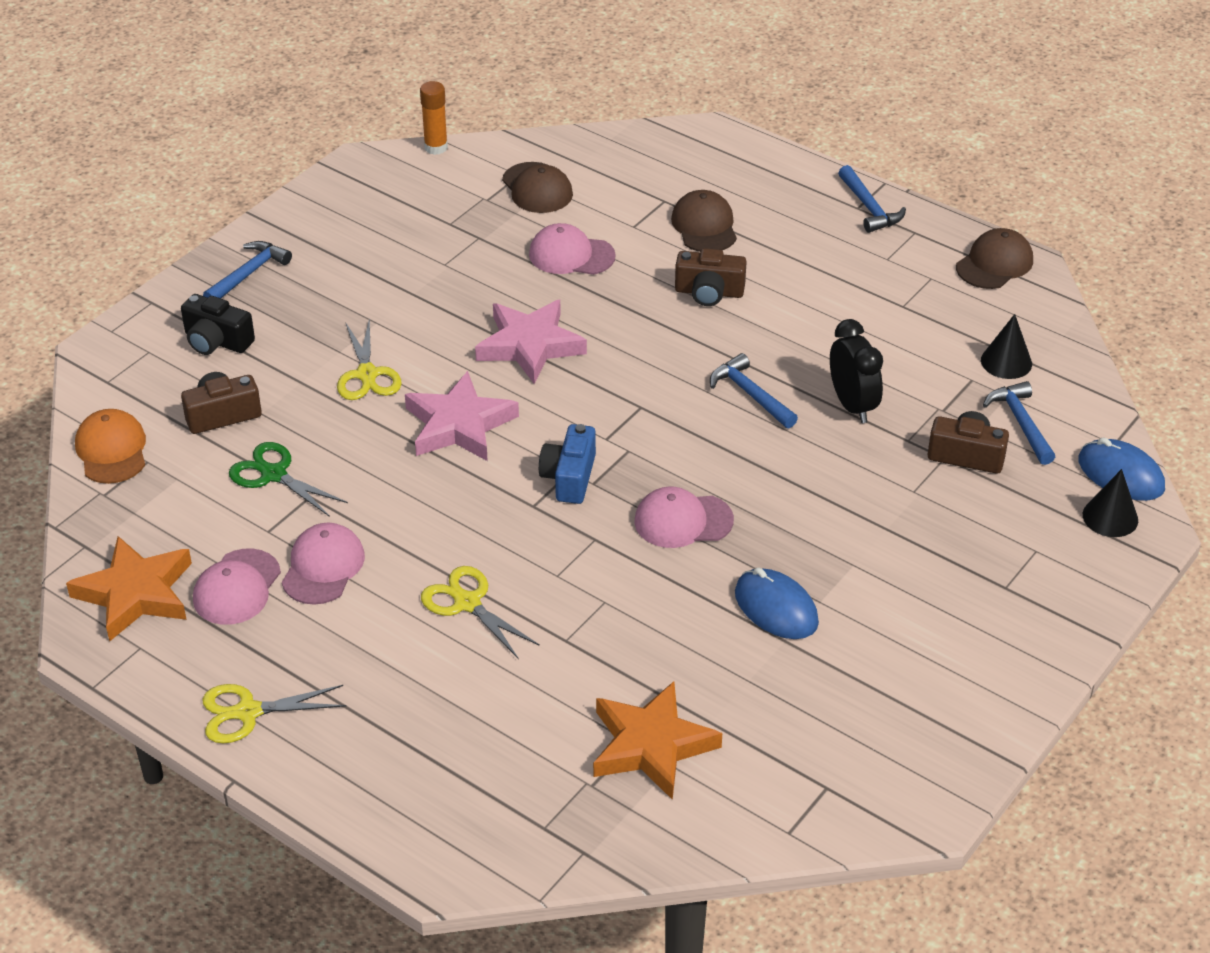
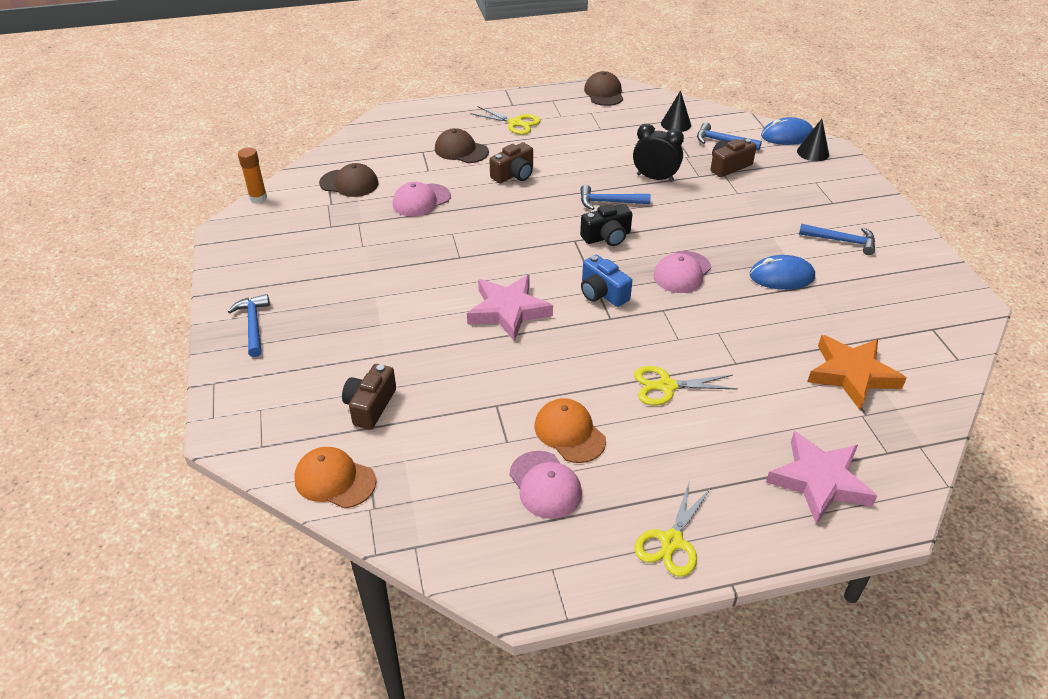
camera: 50 degrees left, 0 degrees up
(135, 593) = (495, 543): orange star -> none
(216, 341) = (296, 372): black camera -> black camera (607, 237)
(273, 475) = (457, 411): green scissors -> none
(323, 567) = (569, 433): pink cap -> orange cap
(367, 374) = (417, 324): yellow scissors -> yellow scissors (515, 123)
(530, 346) = (475, 251): pink star -> pink star (819, 481)
(869, 208) = (517, 102): blue hammer -> blue hammer (842, 241)

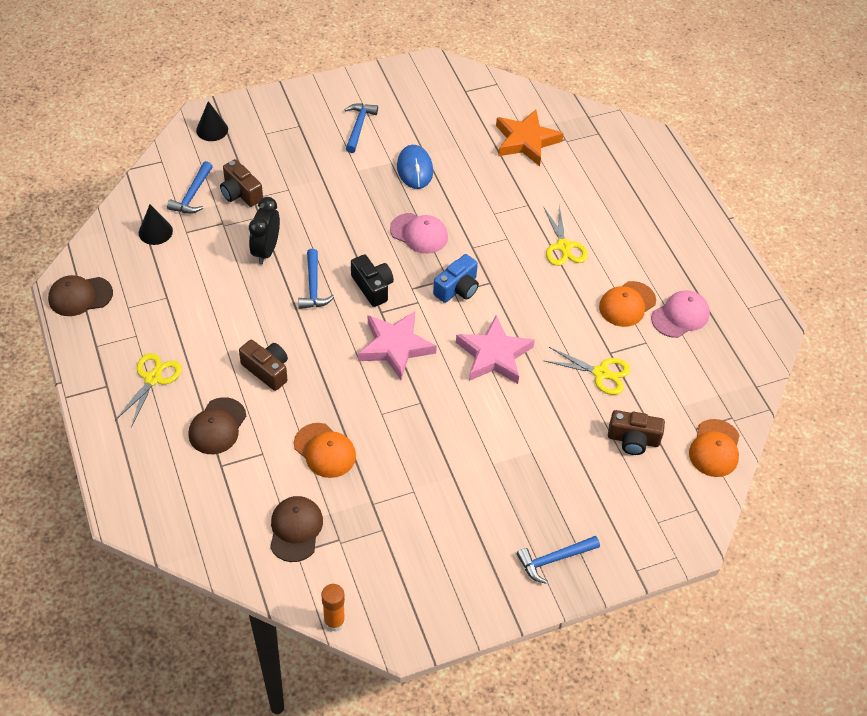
camera: 100 degrees left, 10 degrees up
(421, 200) = (325, 450): pink cap -> orange cap
(672, 541) = (706, 246): yellow scissors -> yellow scissors (601, 373)
(787, 136) = (180, 145): blue mouse -> none
(819, 481) = (633, 169): pink star -> pink star (395, 347)

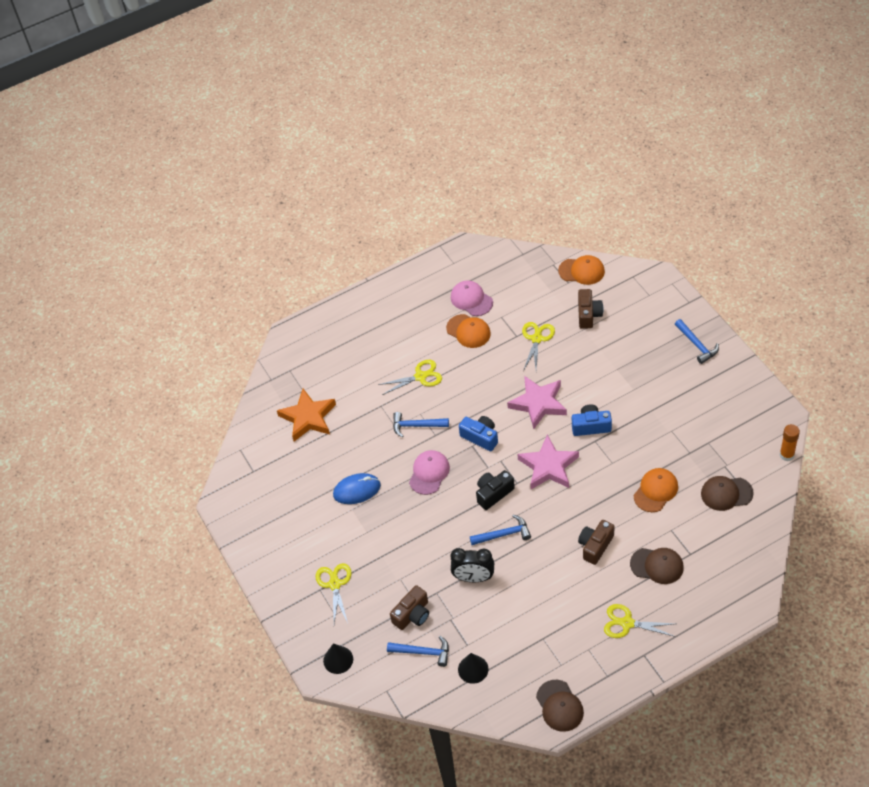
camera: 90 degrees left, 0 degrees up
(301, 137) = (335, 584): none -> yellow scissors
(358, 126) = (312, 542): blue hammer -> blue hammer (416, 426)
(444, 403) = (591, 426): none -> blue camera

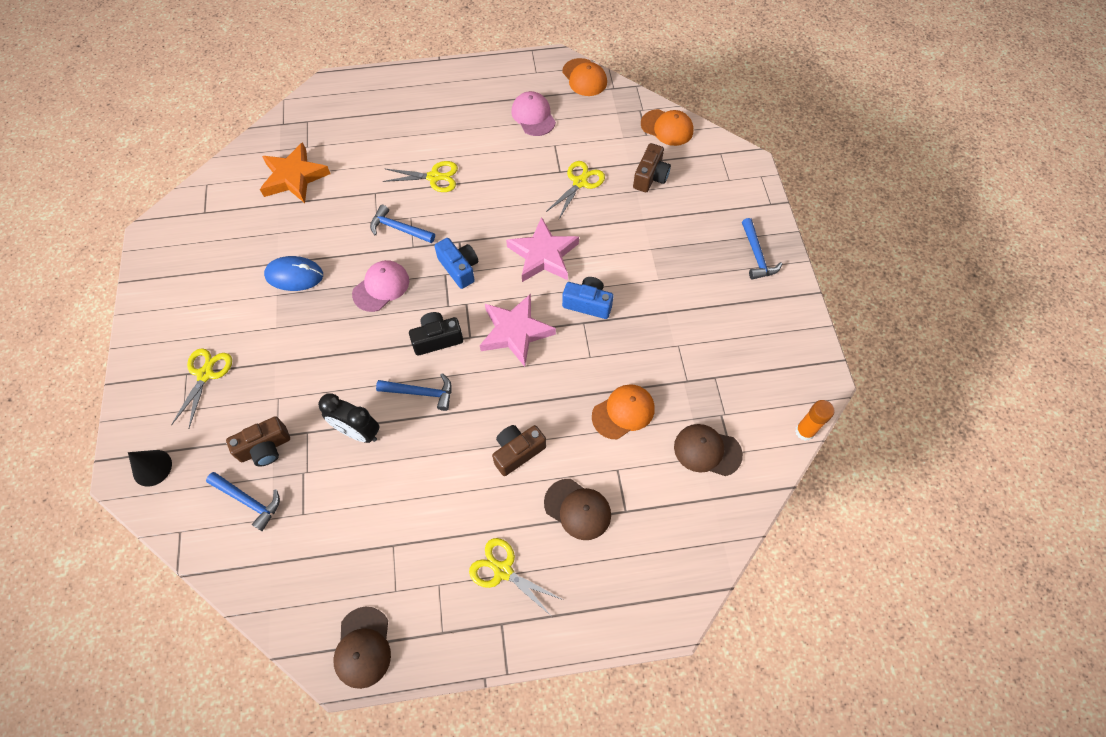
camera: 15 degrees right, 10 degrees up
(468, 331) = (511, 148): orange cap -> orange cap (584, 77)
(473, 669) = (291, 549): black cone -> none

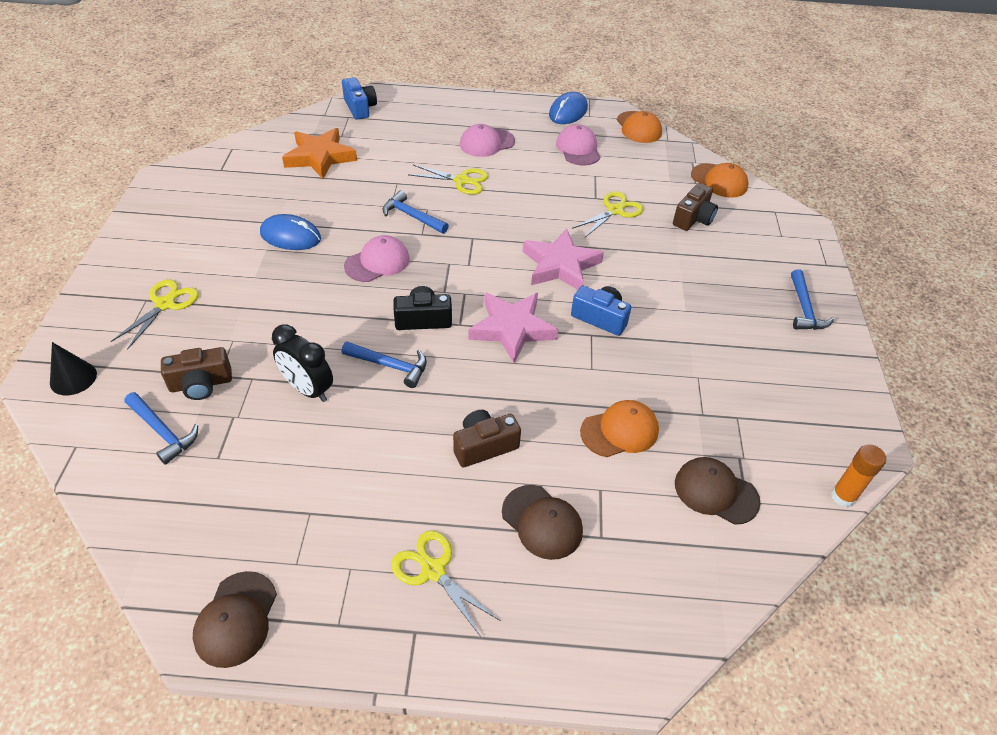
camera: 10 degrees right, 15 degrees down
(447, 126) = (487, 143): none -> pink cap
(459, 268) = (466, 261): blue camera -> blue camera (360, 108)
(515, 71) = (568, 112): none -> blue mouse

